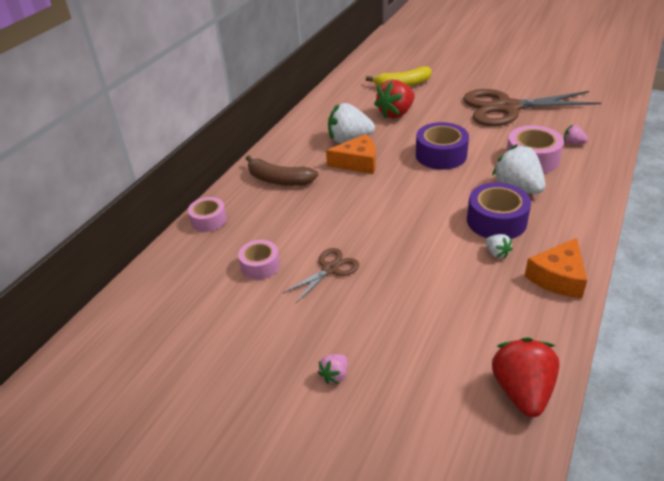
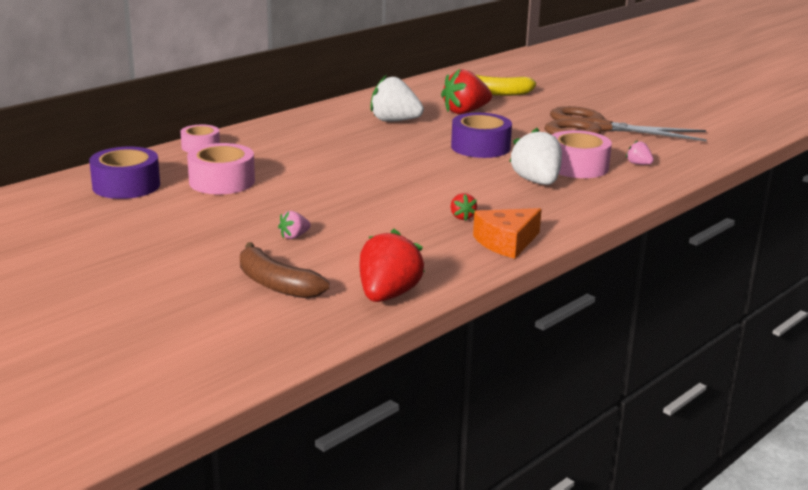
camera: 15 degrees right, 15 degrees down
(260, 265) = (222, 181): pink tape -> pink tape, size x1.58
(279, 180) = (294, 134): brown banana -> brown banana (276, 284)
(330, 269) = (286, 196): brown scissors -> none
(335, 375) = (226, 253): pink strawberry -> pink strawberry (294, 236)
(357, 162) = (386, 137): orange cheese -> none
(496, 221) = (487, 198): purple tape -> purple tape (126, 185)
(496, 253) = (462, 217): white strawberry -> red strawberry

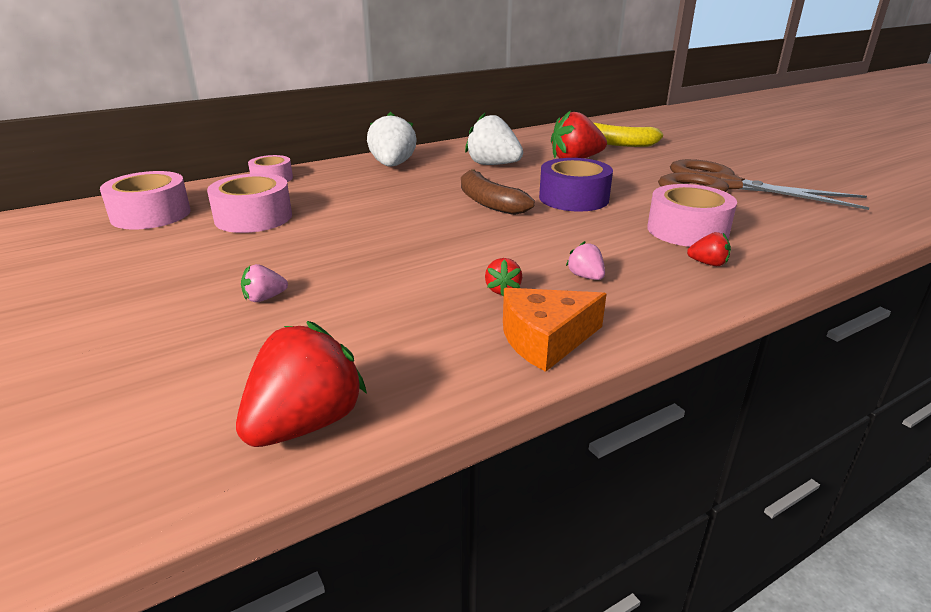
camera: 15 degrees right, 5 degrees up
(126, 185) = (151, 214): purple tape -> pink tape
(276, 284) = (165, 378): brown banana -> brown banana (489, 203)
(536, 182) = (626, 247): white strawberry -> white strawberry (392, 165)
(598, 189) = (708, 264): none -> red strawberry
(638, 164) = (771, 233): pink strawberry -> pink strawberry (585, 277)

